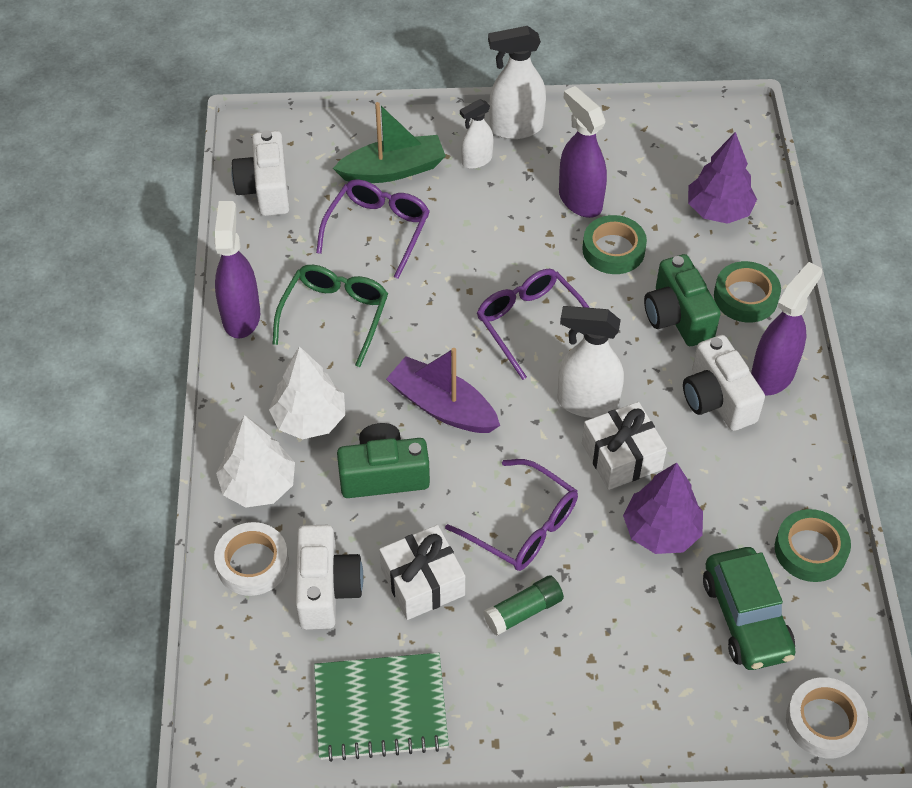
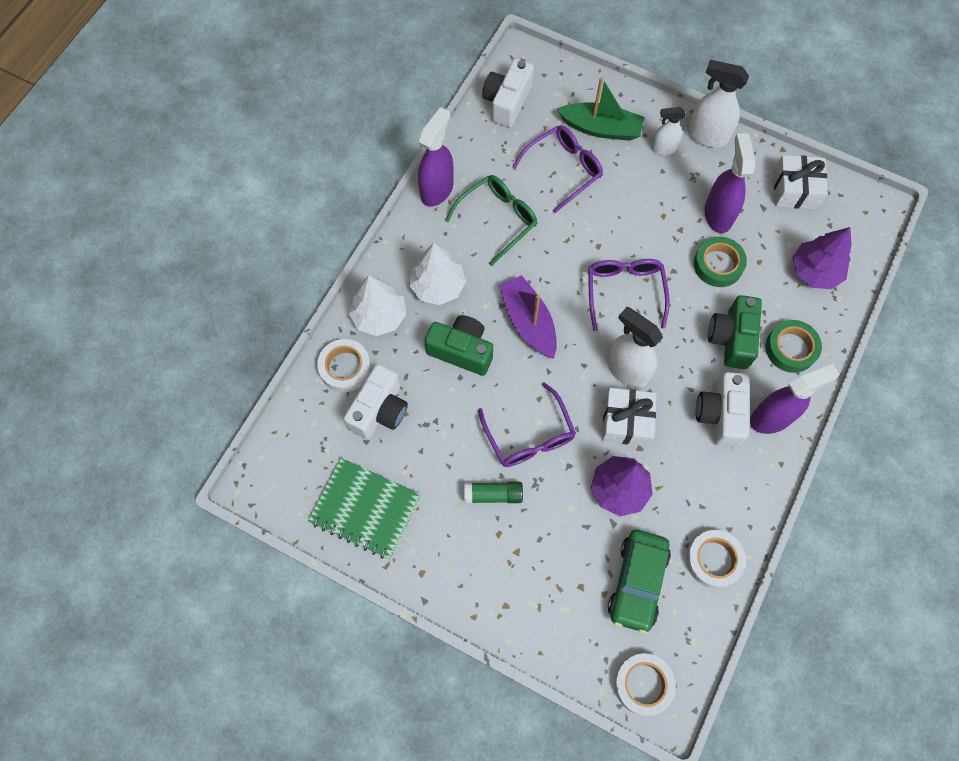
camera: 30 degrees right, 15 degrees up
(422, 582) = (442, 439): white gift -> white gift (795, 190)
(810, 550) = (713, 560): green tape -> white tape

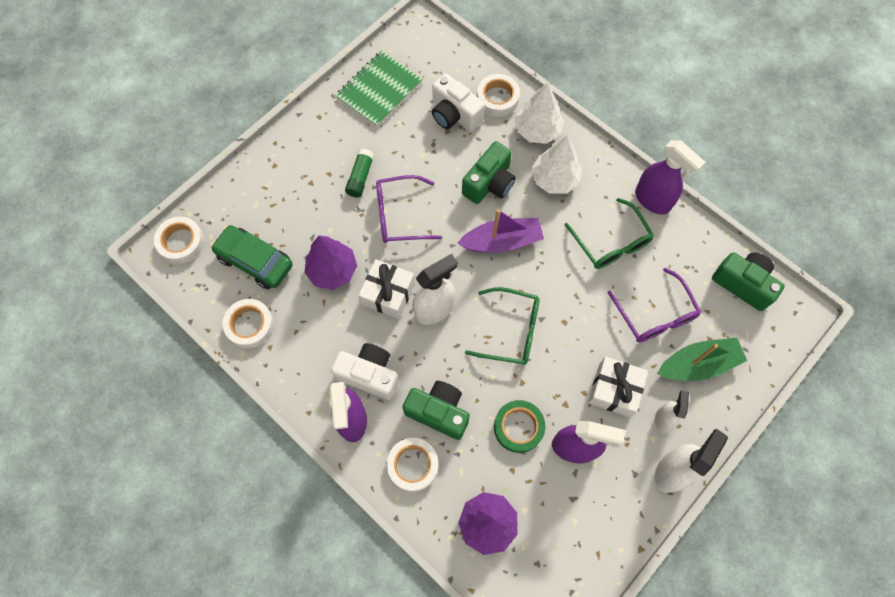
camera: 105 degrees right, 0 degrees up
(507, 102) = (743, 284): white camera -> green camera
(601, 128) = (698, 364): green boat -> green boat turned 135 degrees counterclockwise
(625, 292) = (510, 330): purple glasses -> green glasses
(791, 348) = (413, 465): green tape -> white tape
(795, 190) = (587, 542): white gift -> white gift (614, 390)

